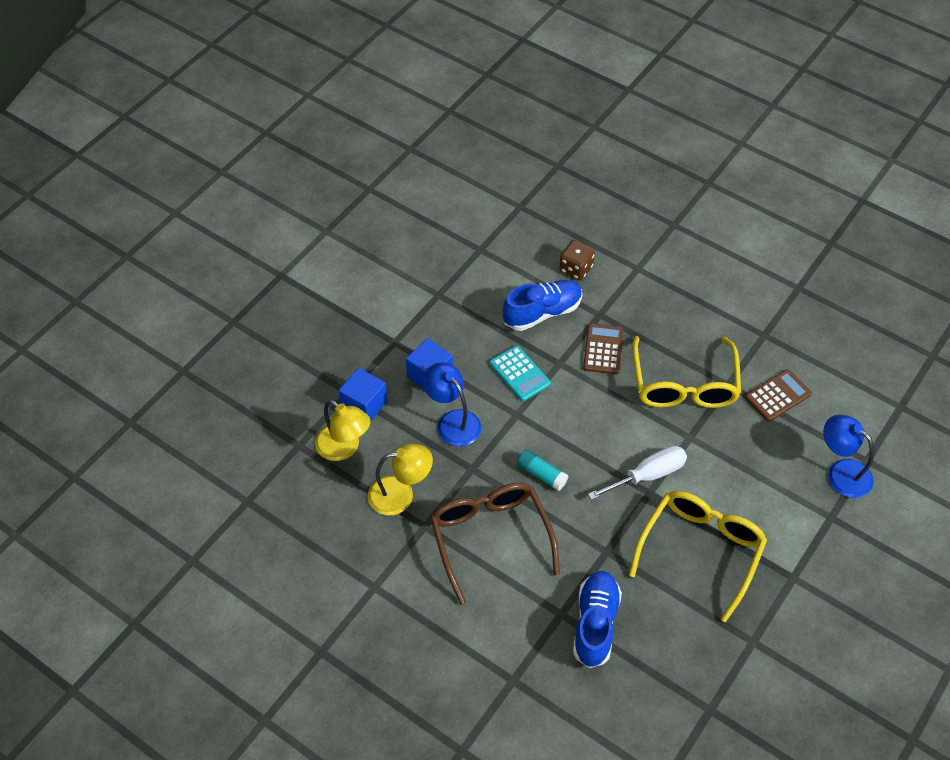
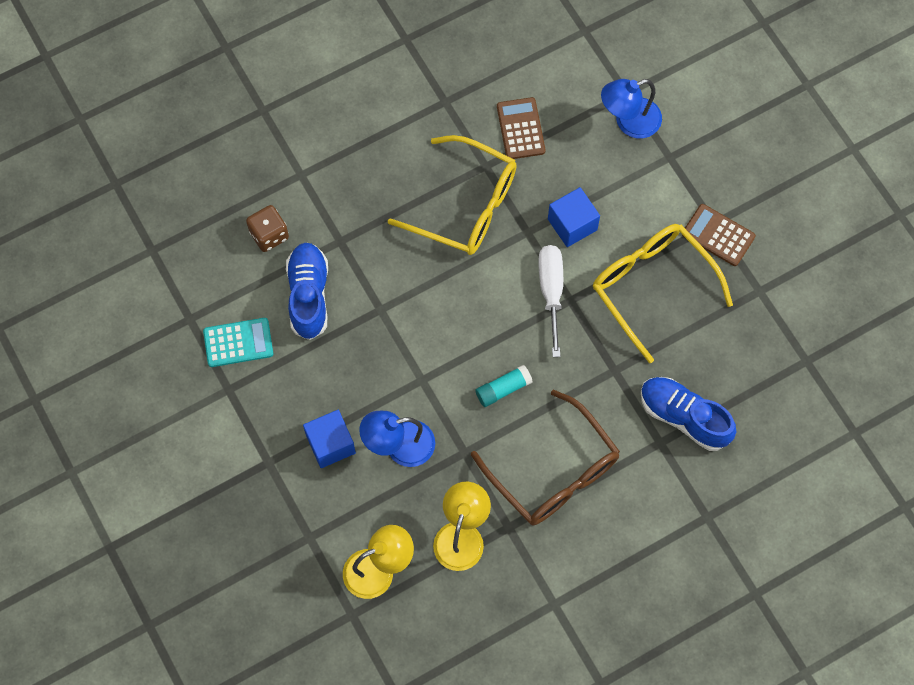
camera: 65 degrees left, 15 degrees up
(364, 405) = (334, 527): blue cube -> blue cube (572, 224)
(491, 539) = (552, 470): brown glasses -> brown glasses turned 135 degrees counterclockwise
(519, 374) = (374, 354): turquoise calculator -> turquoise calculator (238, 343)
(603, 349) = (385, 259): brown calculator -> brown calculator (718, 235)

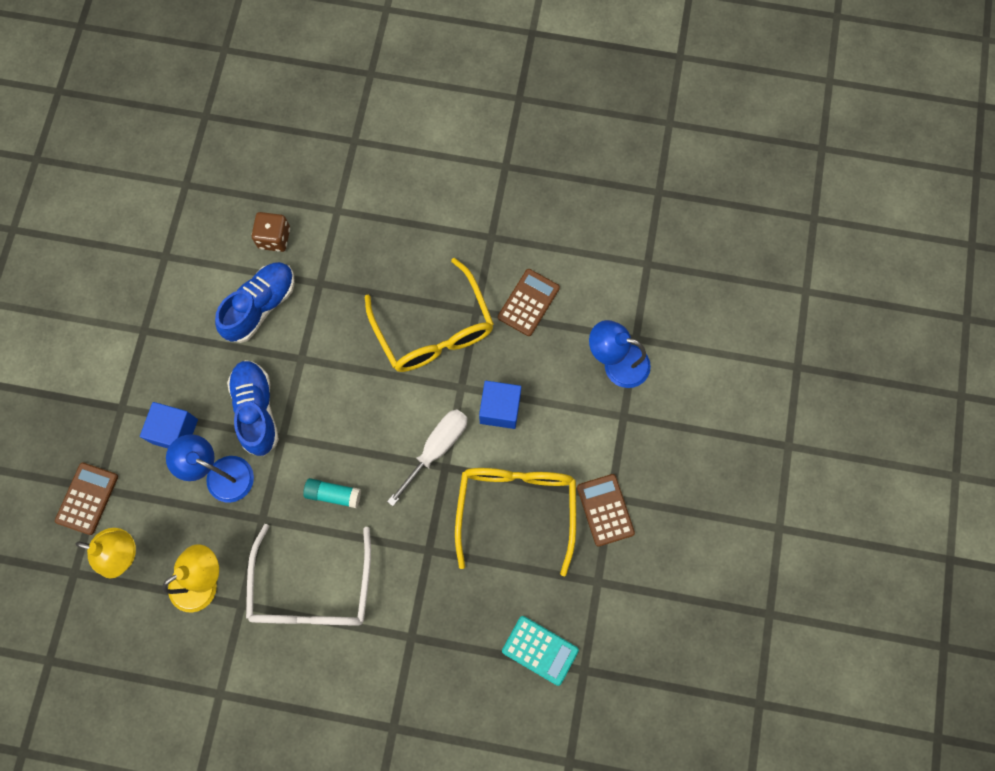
camera: 40 degrees right, 5 degrees up
(238, 343) = (181, 301): turquoise calculator -> turquoise calculator (540, 650)
(308, 551) = (87, 498): none -> brown calculator
(552, 470) = (312, 589): brown glasses -> white glasses
(684, 417) = (447, 633): blue shoe -> blue shoe (256, 411)

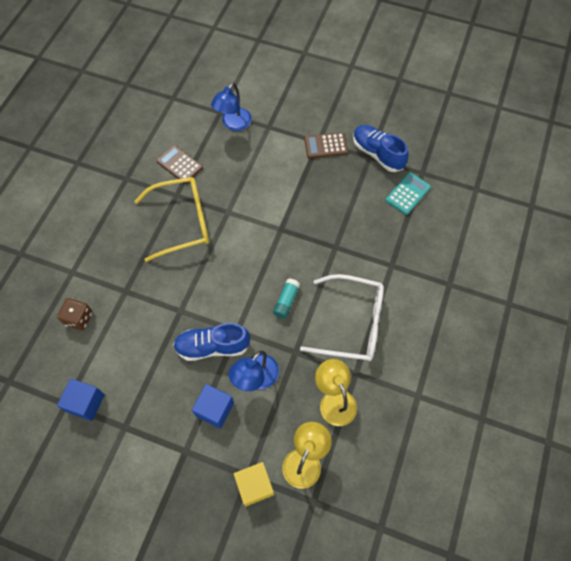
camera: 80 degrees left, 10 degrees down
(87, 498) = (254, 485): brown calculator -> yellow cube
(260, 306) = (131, 334): blue shoe -> blue shoe (377, 154)
(437, 448) = (267, 232): white screwdriver -> none
(500, 409) = (248, 191): blue cube -> blue cube (85, 403)
(516, 510) = (317, 193): yellow glasses -> none

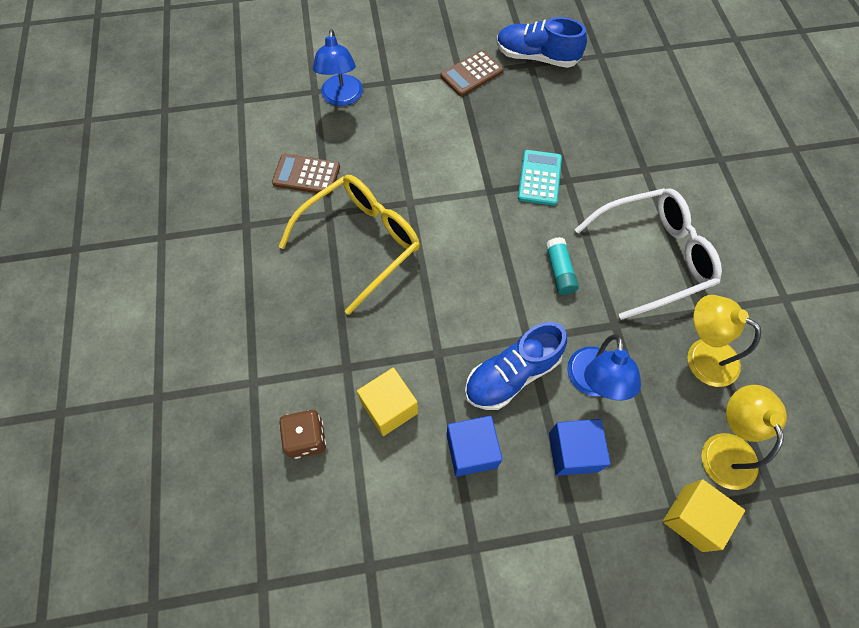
camera: 30 degrees left, 0 degrees up
(85, 403) = (397, 548): blue cube -> blue cube (471, 451)
(132, 326) = (389, 408): none -> yellow cube
(408, 194) = (602, 84): turquoise calculator -> turquoise calculator (539, 178)

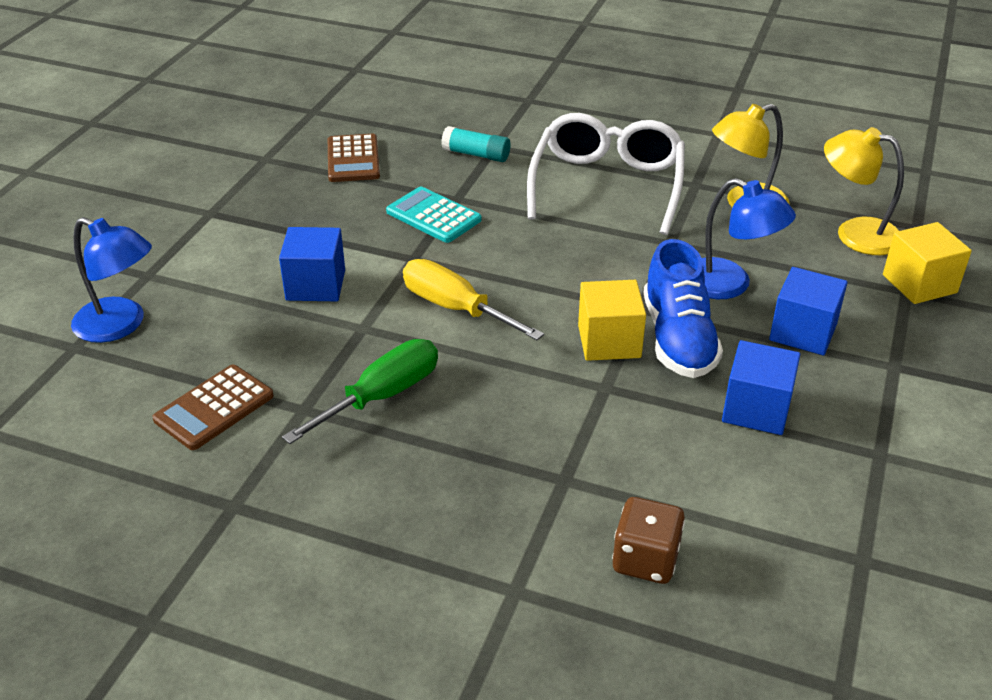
camera: 60 degrees left, 25 degrees down
(360, 243) = (382, 396): yellow glasses -> green screwdriver
(389, 408) = (653, 459): yellow cube -> yellow cube (609, 341)
(431, 159) = (315, 285): none -> blue cube
(458, 237) = (455, 308): none -> yellow screwdriver
(471, 74) = (223, 204): brown calculator -> brown calculator (353, 159)
(536, 57) = (260, 150): blue shoe -> none
(559, 271) = (571, 252): turquoise glue stick -> turquoise glue stick (476, 155)

